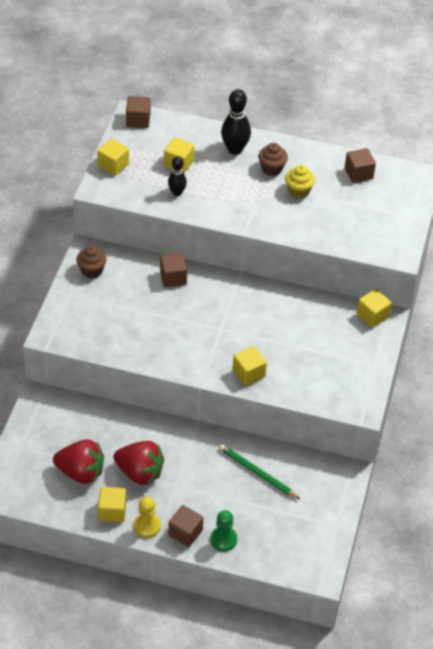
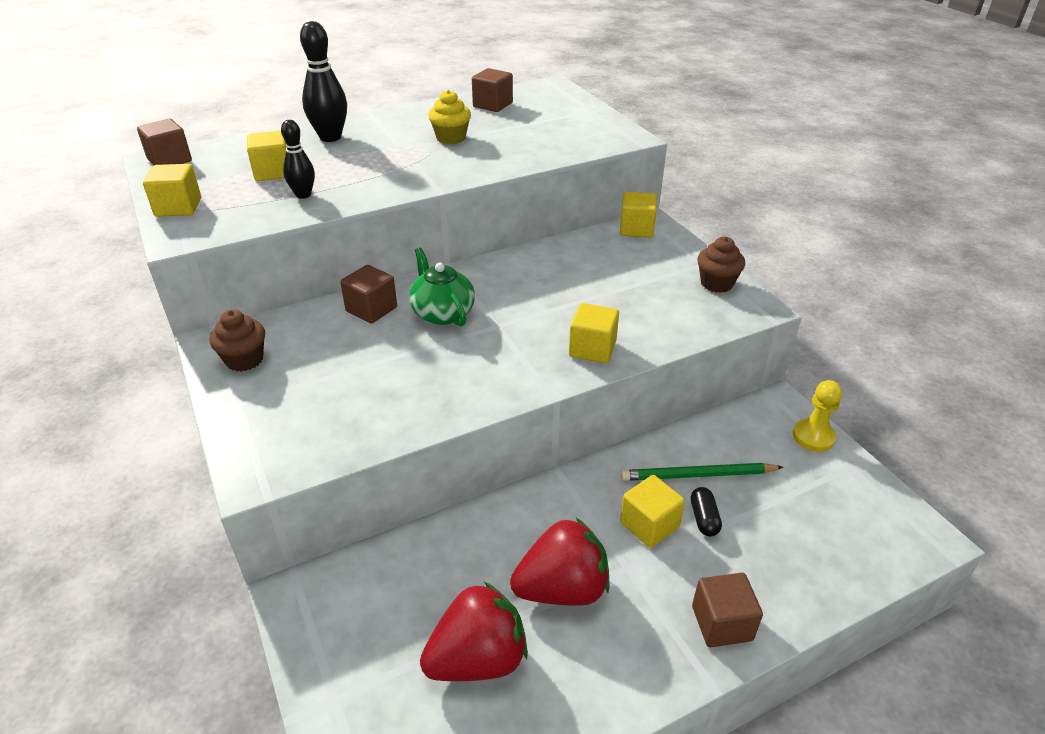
camera: 40 degrees left, 10 degrees down
(112, 511) = (591, 681): yellow cube -> yellow cube (649, 525)
(147, 526) = (664, 660): yellow pawn -> yellow pawn (813, 437)
(203, 303) = (442, 313): none -> green teapot
(223, 539) = (775, 590): green pawn -> none
(233, 492) = (704, 518): none -> black capsule
(272, 169) = (395, 135): brown cupcake -> brown cupcake (716, 283)

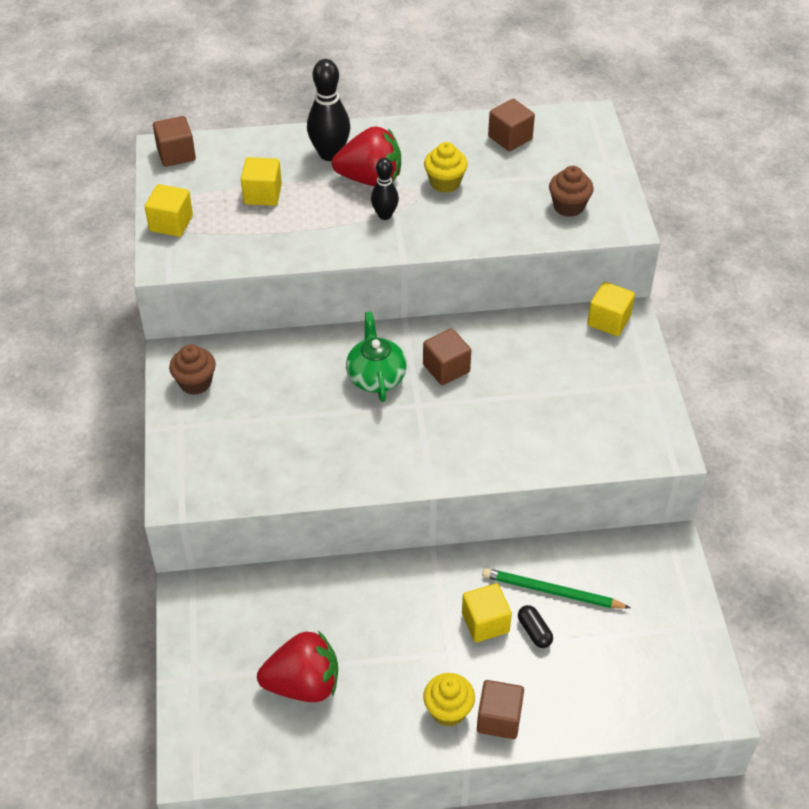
camera: 20 degrees right, 10 degrees up
(303, 195) = (280, 233): black bowling pin -> black bowling pin (385, 215)
(371, 309) = (316, 356): brown cube -> brown cube (446, 368)
(562, 589) = (389, 652): red strawberry -> red strawberry (370, 179)
(592, 349) = (490, 454): yellow cube -> none
(661, 633) = (448, 710): none -> yellow cupcake
(704, 518) = (534, 631): black capsule -> black capsule turned 45 degrees counterclockwise
(716, 283) = (648, 411): brown cupcake -> brown cupcake (568, 206)
(813, 437) = (681, 587): yellow pawn -> none

